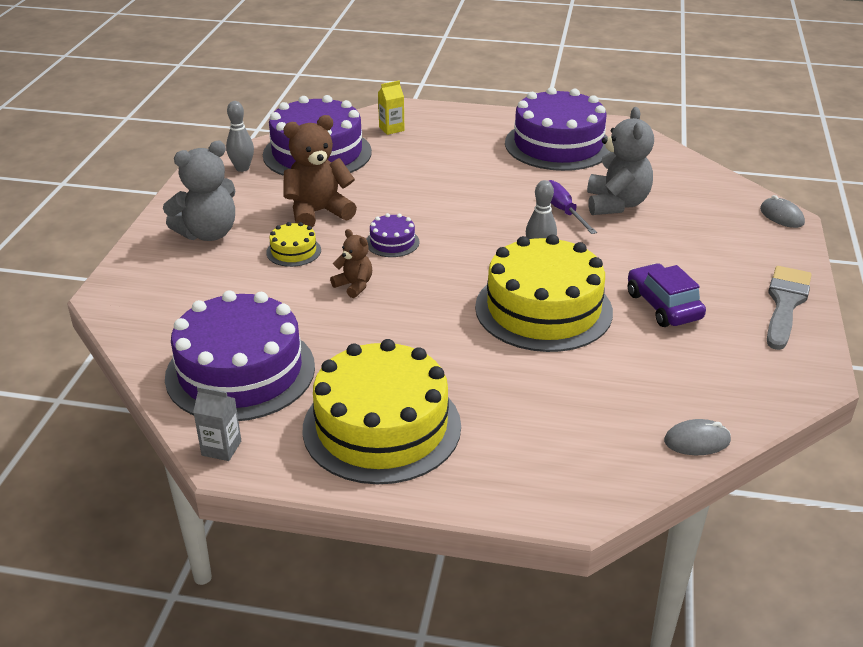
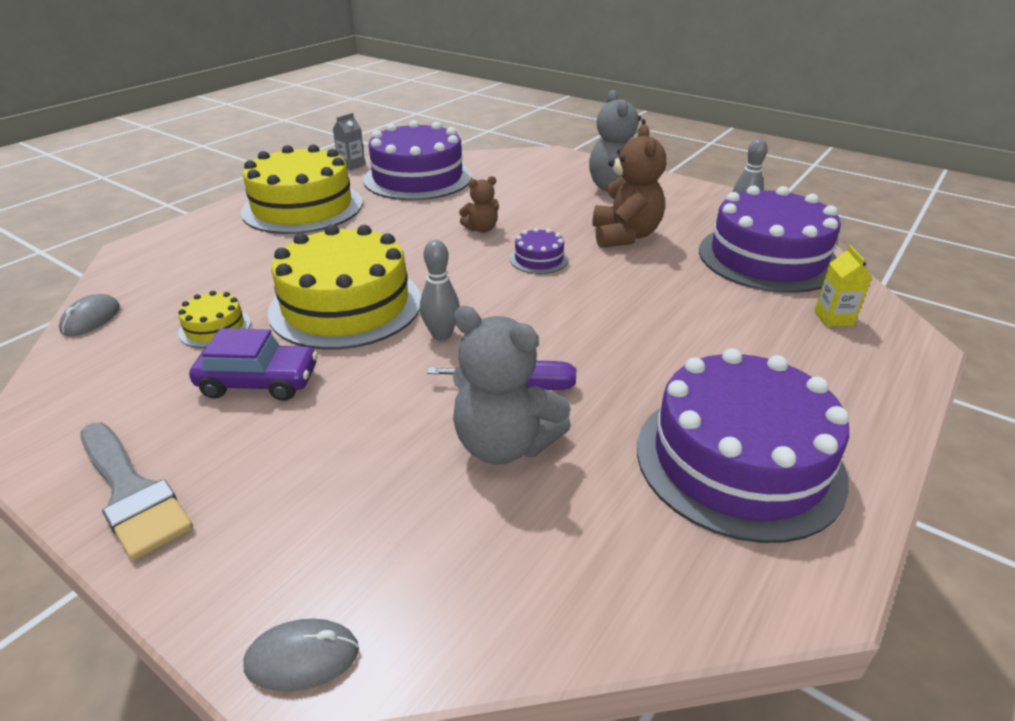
camera: 115 degrees right, 0 degrees up
(293, 251) = (560, 215): yellow cake -> yellow cake (215, 328)

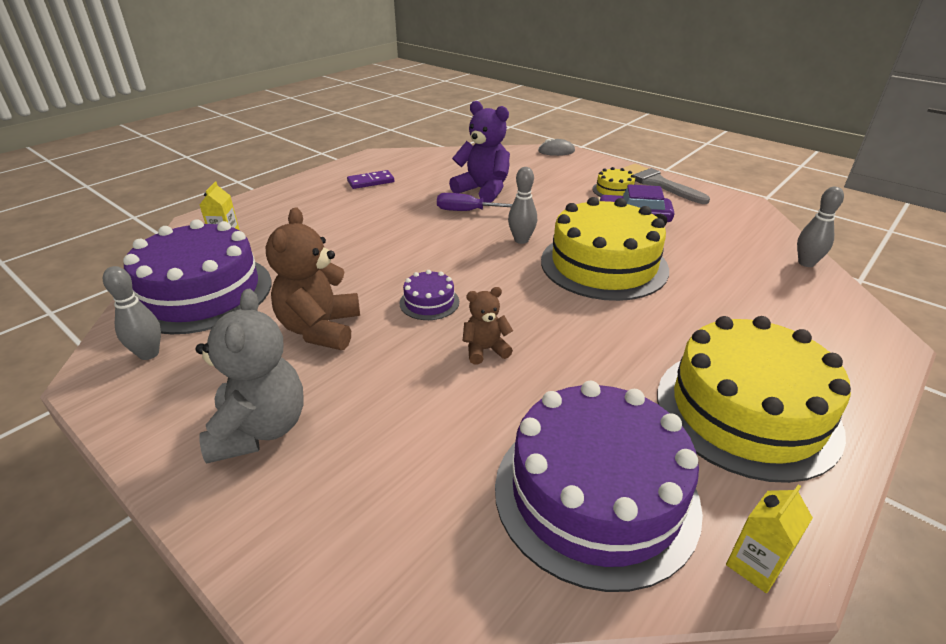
camera: 175 degrees left, 0 degrees up
(91, 319) = (806, 263): grey mouse -> grey bowling pin
(215, 328) = (696, 252): yellow cake -> yellow cake (614, 190)
(352, 165) = (754, 565): grey carton -> yellow carton
(504, 444) = (483, 190): grey teddy bear -> purple teddy bear
(738, 460) = (371, 182): purple cake -> purple domino

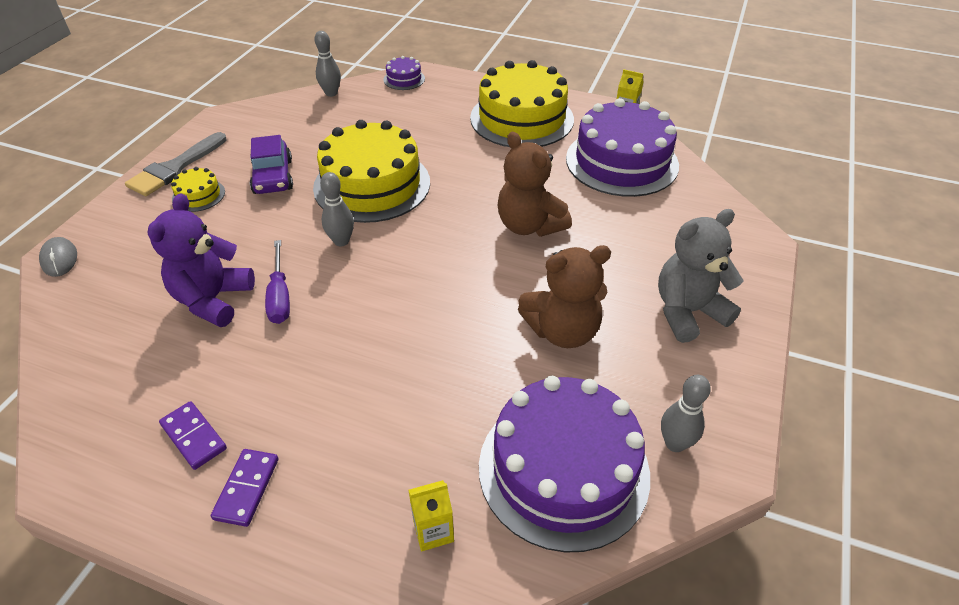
camera: 110 degrees left, 10 degrees up
(320, 192) = (247, 488): none -> purple domino
(429, 302) = (483, 274): purple cake -> purple cake (404, 79)
(485, 350) = (529, 225): brown teddy bear -> brown teddy bear, size x1.85

